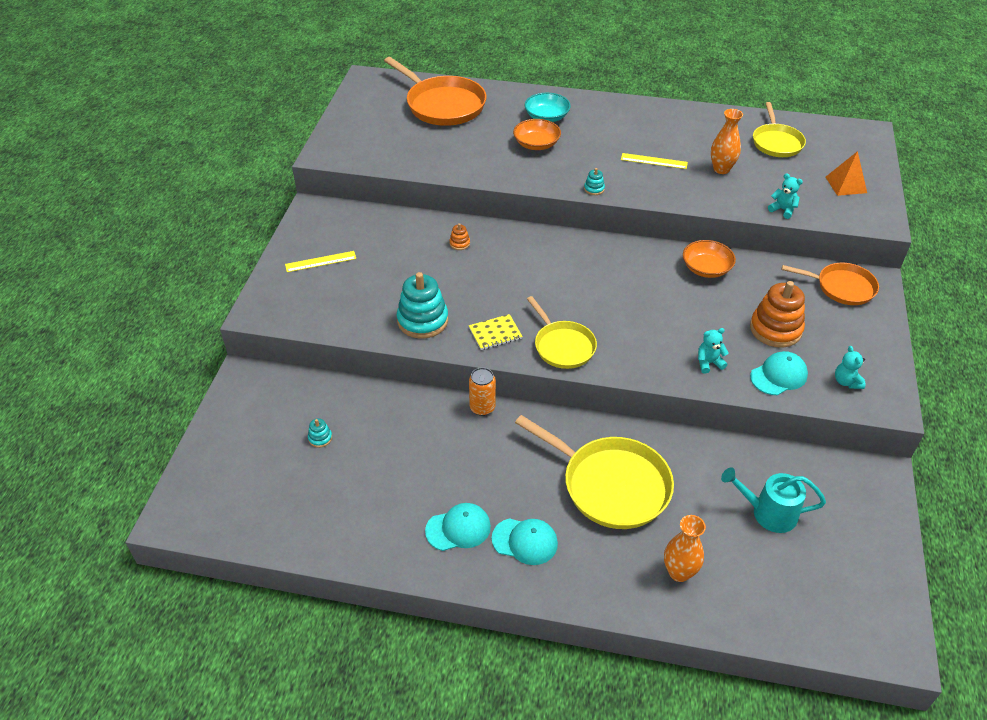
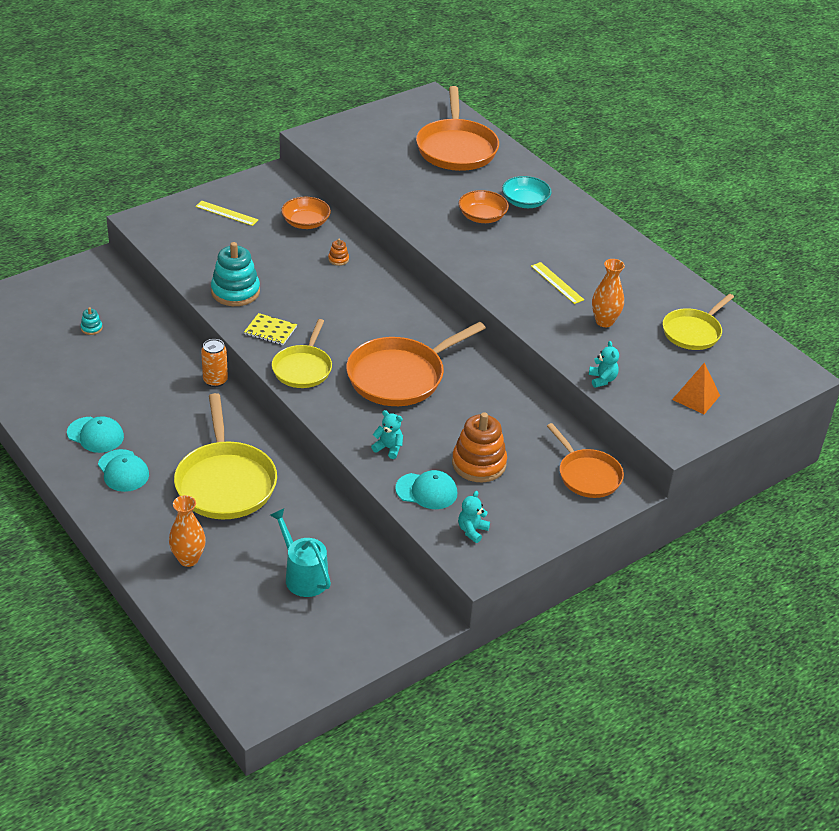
camera: 40 degrees right, 5 degrees down
(594, 189) = (472, 273): turquoise stacking toy -> none
(633, 303) = (400, 376): none -> orange pan
(706, 268) = (497, 391): orange bowl -> orange bowl (306, 222)

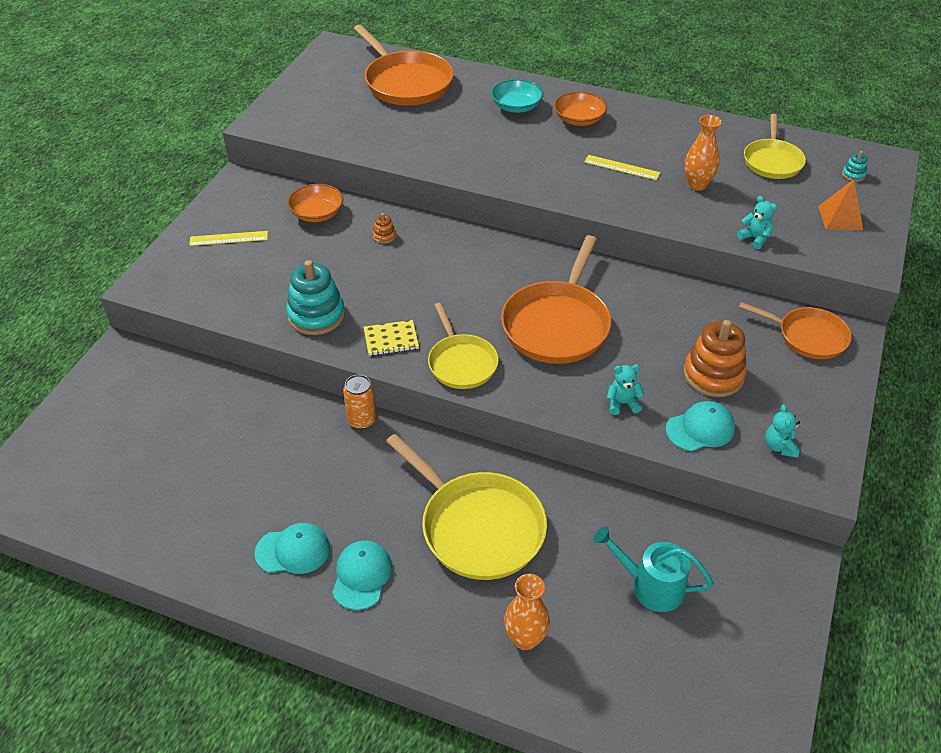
camera: 30 degrees left, 5 degrees up
(91, 328) = (177, 429): turquoise stacking toy -> turquoise stacking toy (853, 175)
(123, 471) = (361, 576): turquoise cap -> turquoise cap turned 105 degrees counterclockwise
(482, 217) = (495, 135): orange bowl -> orange bowl (579, 119)

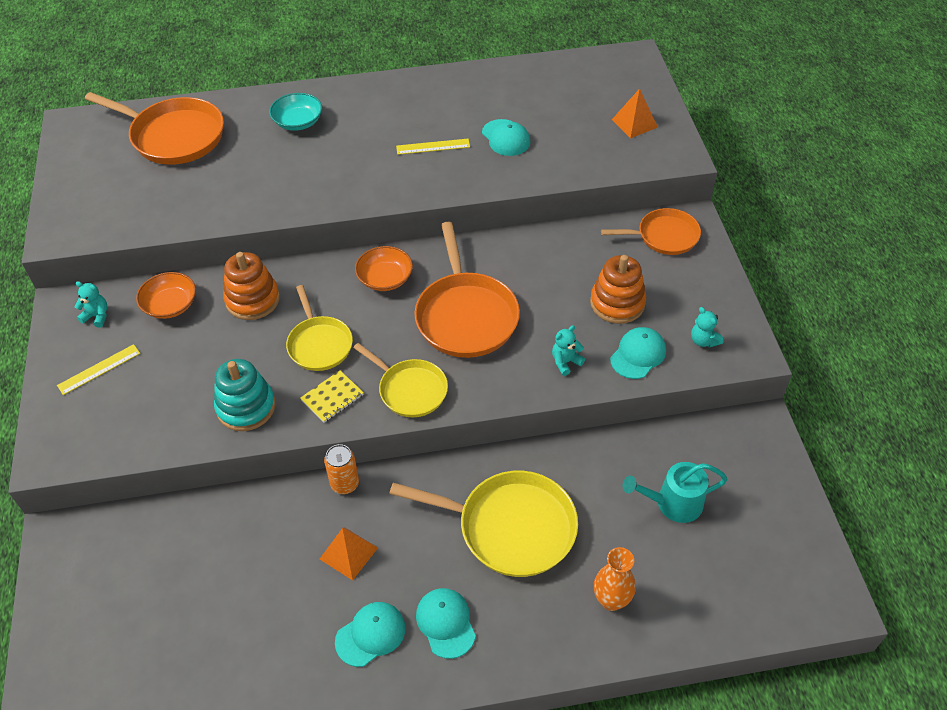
camera: 30 degrees left, 5 degrees up
(323, 476) = (348, 553): none -> orange pyramid
(384, 236) = (252, 300): orange stacking toy -> orange stacking toy, size x2.28
(579, 119) = (364, 113): orange bowl -> orange bowl (385, 278)
(697, 184) = (506, 138): orange vase -> turquoise cap
(755, 238) = (583, 169): turquoise teddy bear -> turquoise teddy bear (97, 316)
(772, 161) = (550, 92): yellow pan -> yellow pan (319, 344)
(853, 175) = (619, 80): turquoise stacking toy -> none

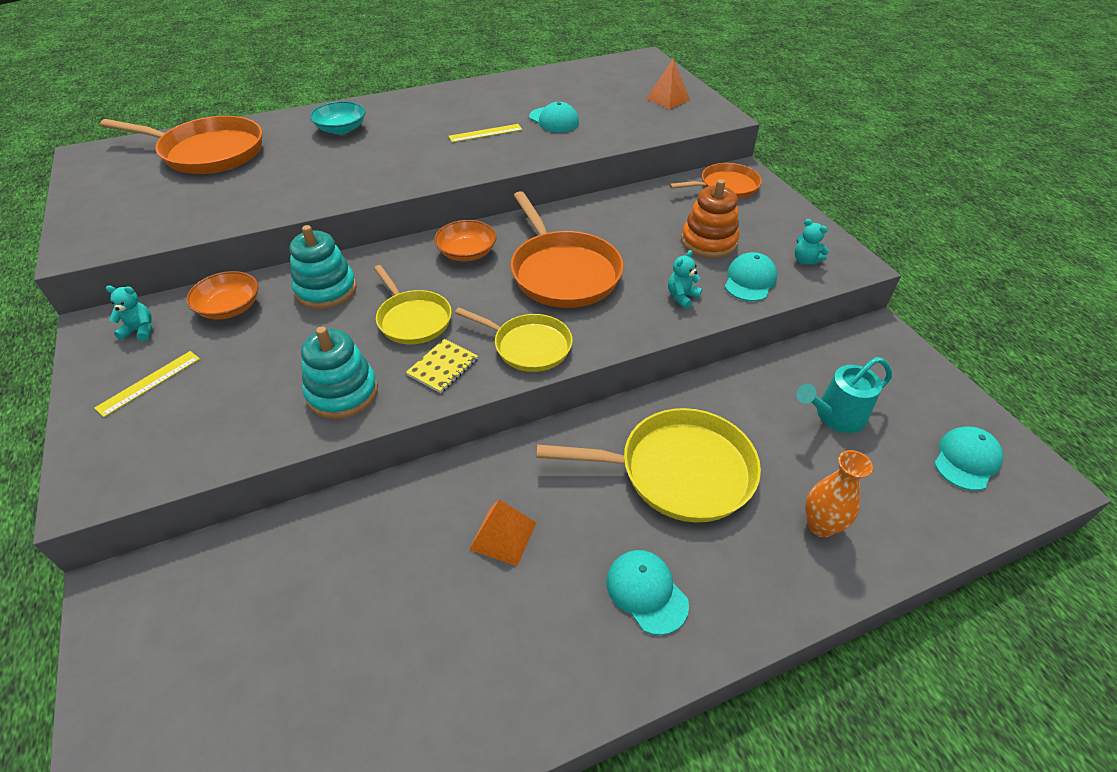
camera: 15 degrees left, 5 degrees down
(252, 300) = (326, 290): orange stacking toy -> turquoise stacking toy
(345, 484) = (476, 461): orange can -> none
(370, 634) = (560, 626): turquoise cap -> turquoise cap (966, 460)

